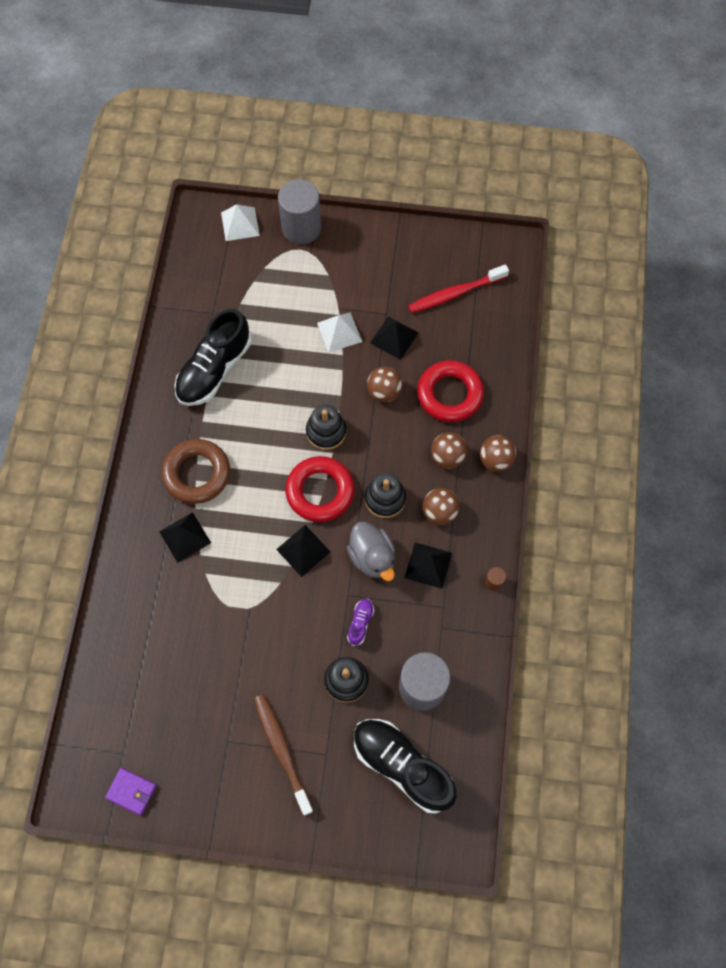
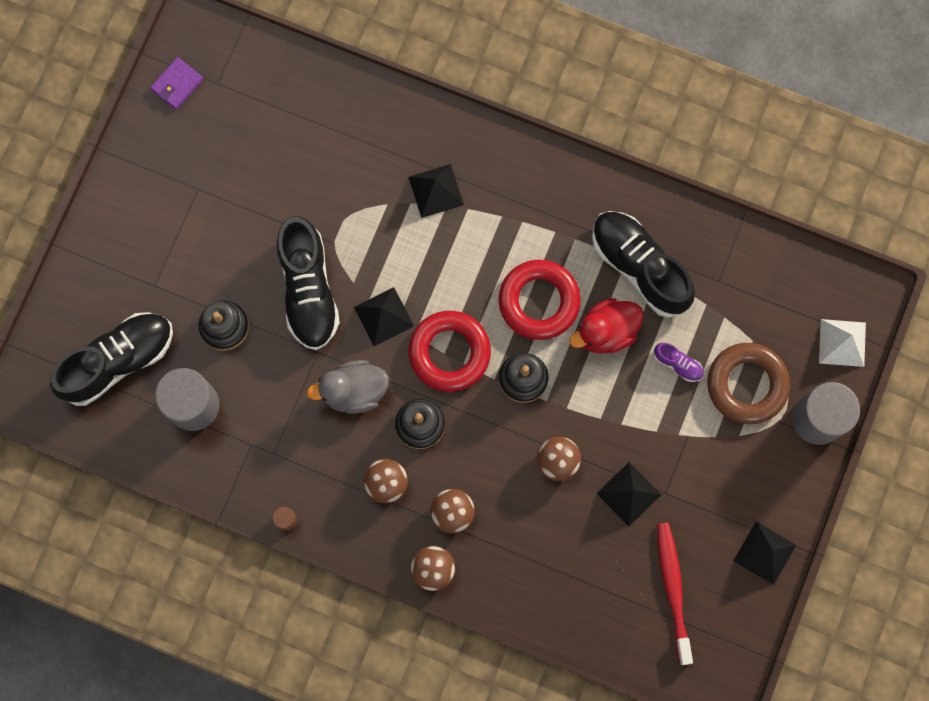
camera: 105 degrees right, 10 degrees up
(197, 474) = (509, 219): brown ring -> brown ring (747, 385)
(272, 381) = (606, 331): none -> red duck
(281, 751) = (171, 241): brown toothbrush -> none
(296, 618) = (308, 289): none -> black shoe
(339, 332) = (653, 428): white pyramid -> none
(360, 623) = (282, 358): purple shoe -> purple shoe (678, 364)
(428, 565) = (327, 451): black pyramid -> black pyramid (764, 553)
(449, 394) = (533, 540): red ring -> red ring (539, 301)

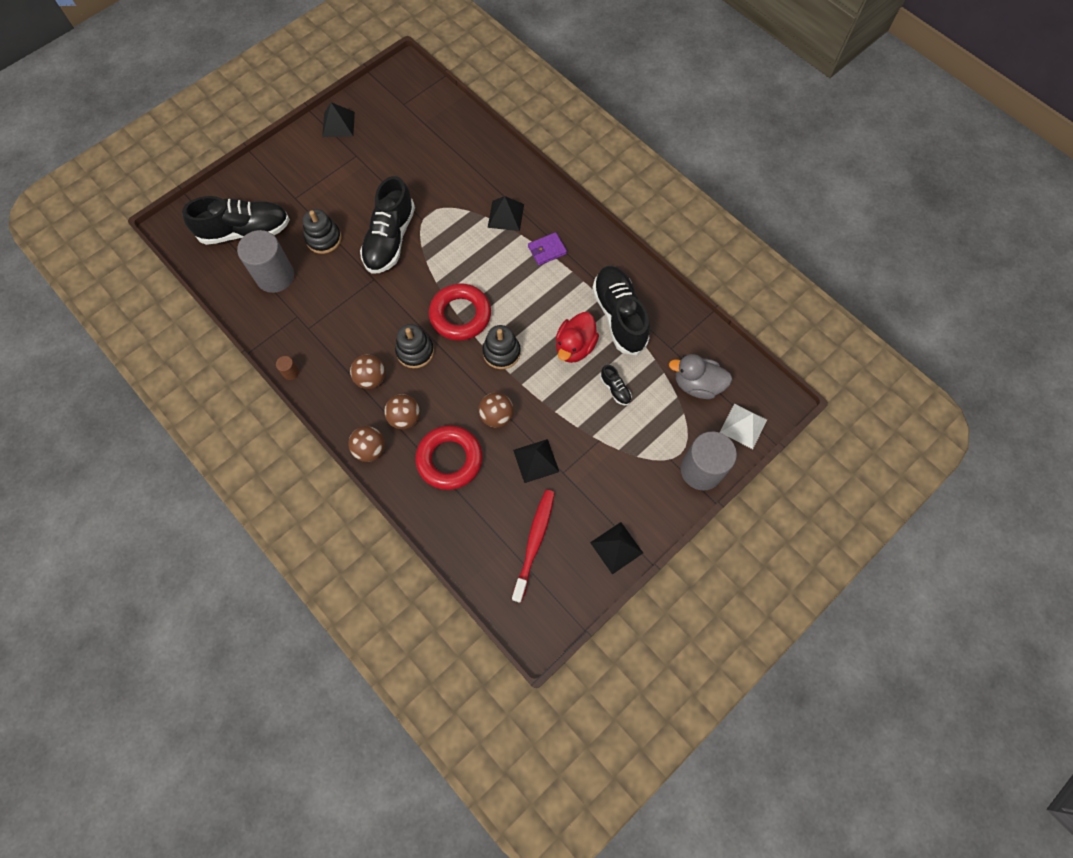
camera: 25 degrees right, 10 degrees down
(177, 84) = (378, 95): purple wallet -> purple wallet (547, 250)
(354, 391) = (383, 312): grey duck -> grey duck (697, 384)
(384, 316) = (429, 275): black pyramid -> black pyramid (338, 124)
(539, 301) = (538, 309): red ring -> red ring (449, 459)
(606, 331) = (575, 347): red duck -> red duck turned 60 degrees counterclockwise
(678, 364) = (615, 389): purple shoe -> black shoe
(747, 385) = (659, 424): brown ring -> none

